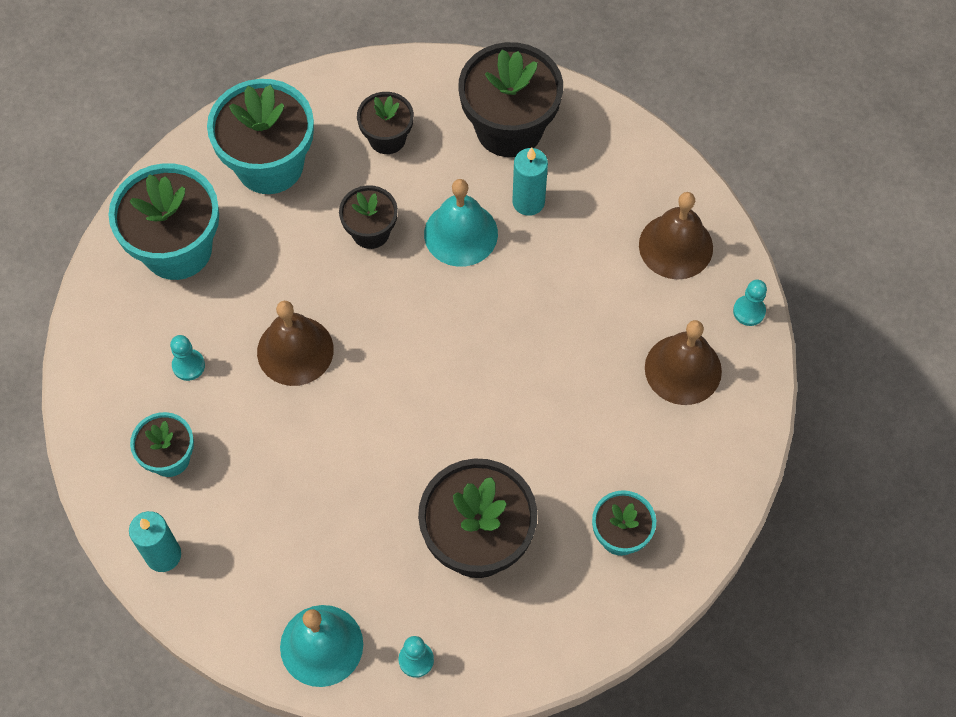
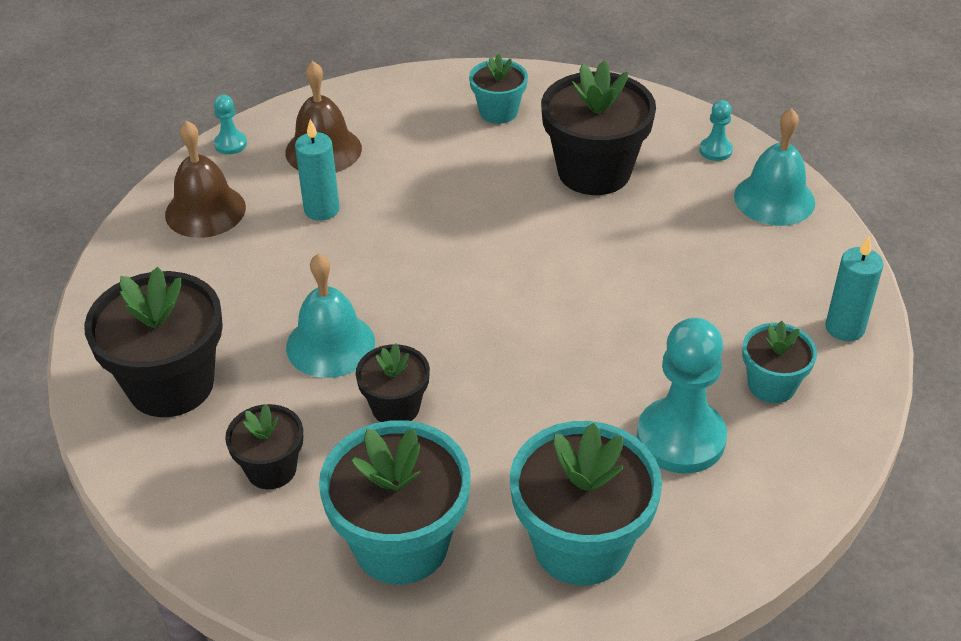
camera: 130 degrees left, 20 degrees down
(188, 365) = (681, 438): turquoise pawn -> turquoise pawn, size x2.19
(295, 350) = (575, 375): brown bell -> none
(528, 202) = (248, 321): turquoise candle -> turquoise candle (321, 209)

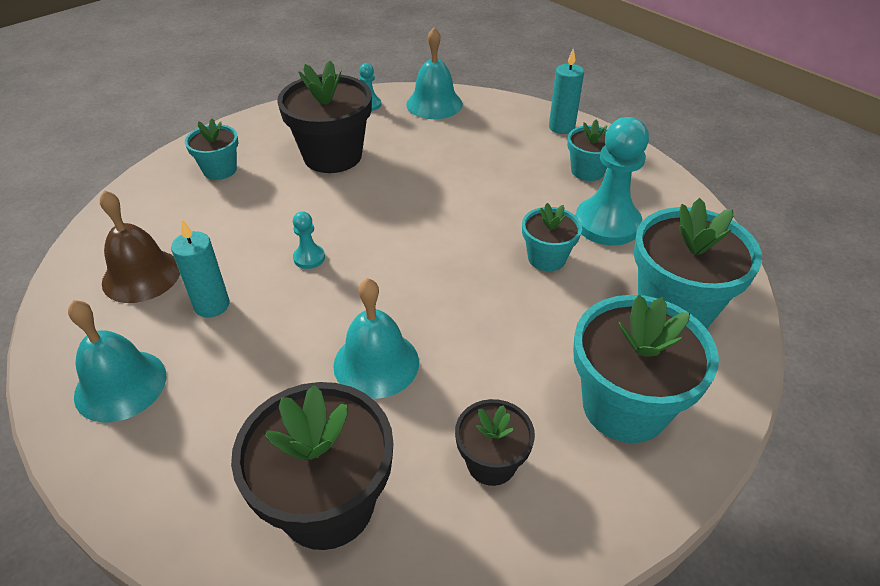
camera: 60 degrees left, 0 degrees up
(205, 210) = (120, 385): brown bell -> turquoise bell
(230, 144) = (54, 332): turquoise pawn -> turquoise pawn (309, 258)
(395, 407) = (478, 351): black flower pot -> none
(573, 407) = (546, 258): none -> turquoise flower pot

